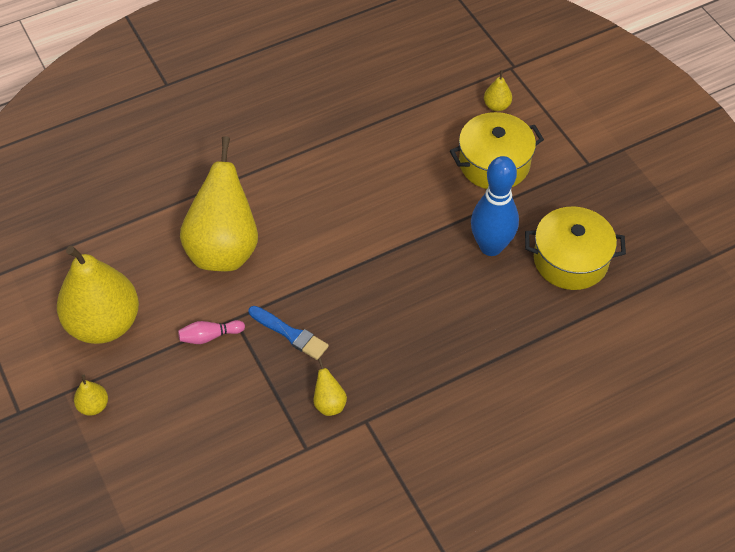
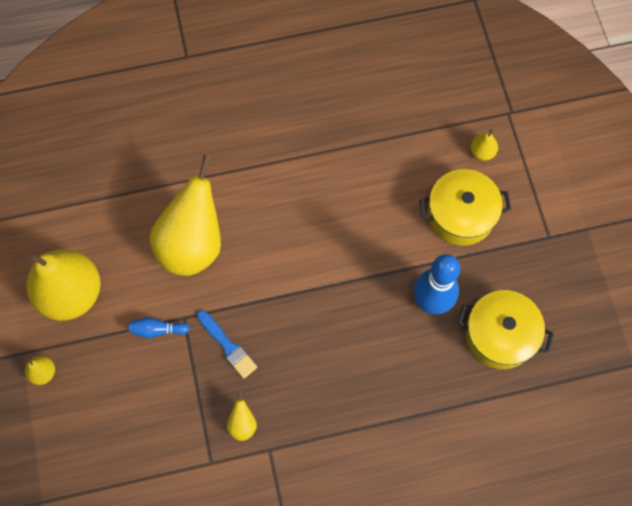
camera: 15 degrees right, 15 degrees up
(210, 336) = (158, 330): pink bowling pin -> blue bowling pin

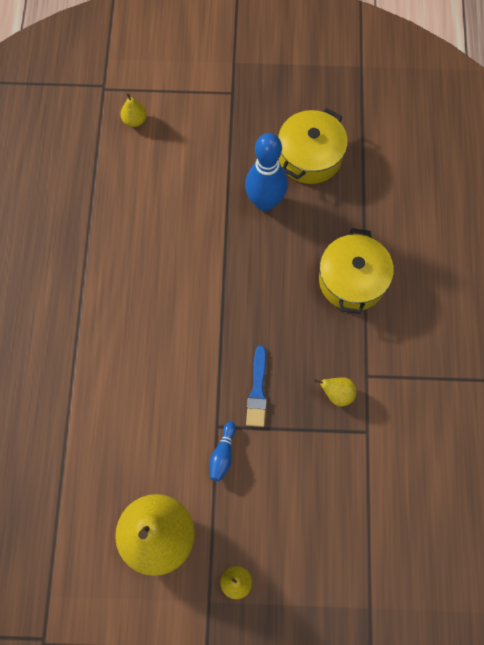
camera: 75 degrees left, 0 degrees up
(193, 244) = (143, 400): yellow pear -> none
(227, 346) = (257, 390): blue brush -> blue brush turned 120 degrees clockwise
(460, 215) = (189, 155): yellow pot -> yellow pot (352, 280)

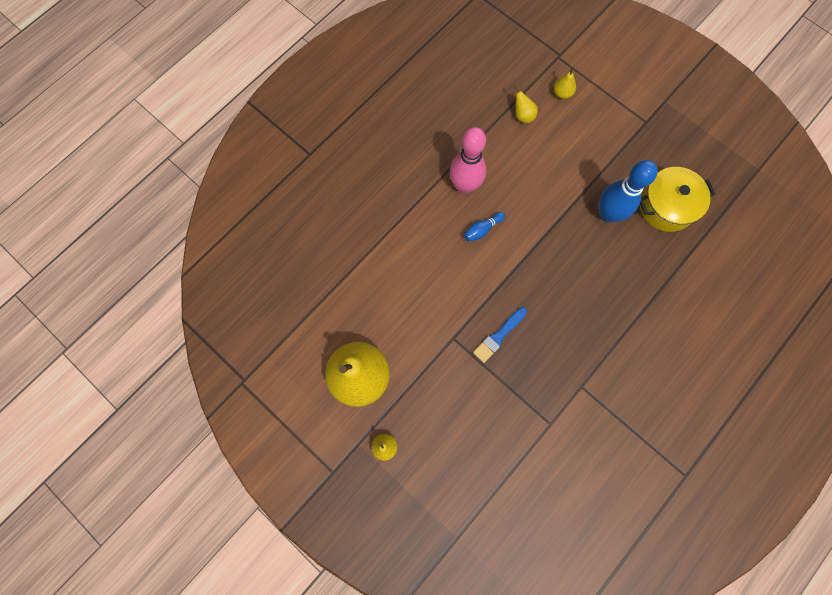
camera: 40 degrees right, 5 degrees up
(112, 275) = (465, 186): none -> pink bowling pin
(223, 454) = (442, 359): blue bowling pin -> blue bowling pin (482, 229)
(337, 394) = (550, 382): yellow pear -> yellow pear (522, 116)
(352, 280) = (625, 314): yellow pot -> none

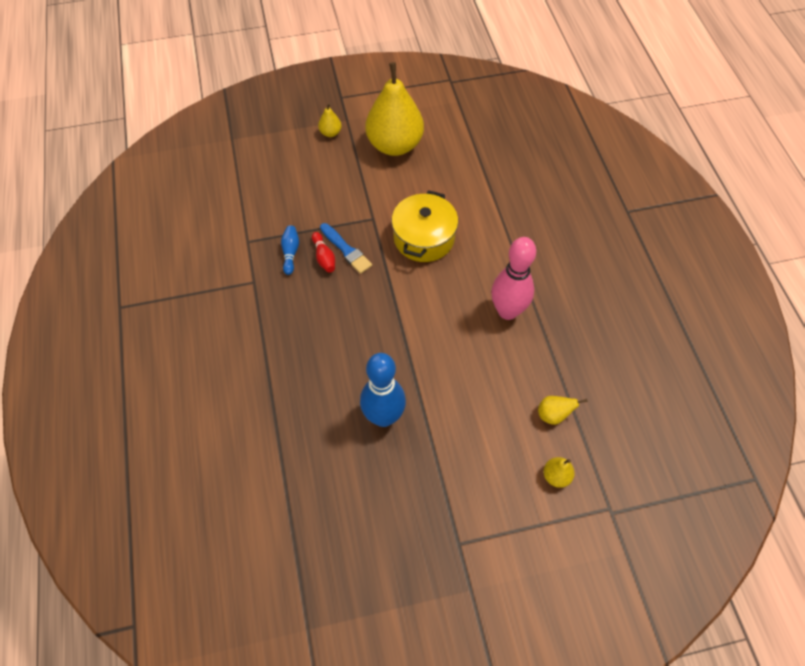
camera: 125 degrees right, 15 degrees down
(482, 229) = (452, 298): blue bowling pin -> blue bowling pin (290, 253)
(499, 336) = (346, 250): blue brush -> blue brush turned 150 degrees clockwise
(518, 348) = (324, 257): none -> red bowling pin
(666, 206) = (347, 482): yellow pot -> yellow pot (424, 238)

